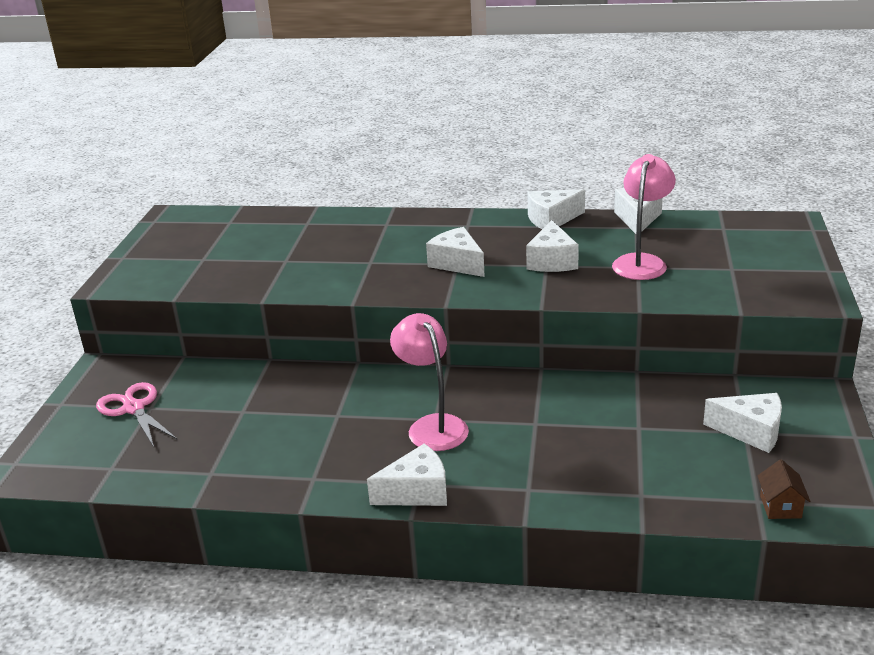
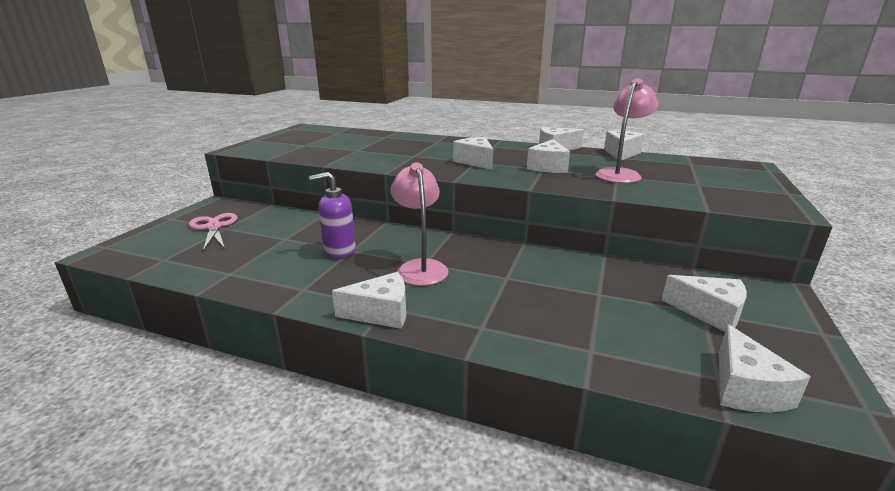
camera: 10 degrees right, 5 degrees down
(323, 418) = (339, 251): none -> purple soap dispenser
(780, 506) = (745, 388): brown house -> white cheese

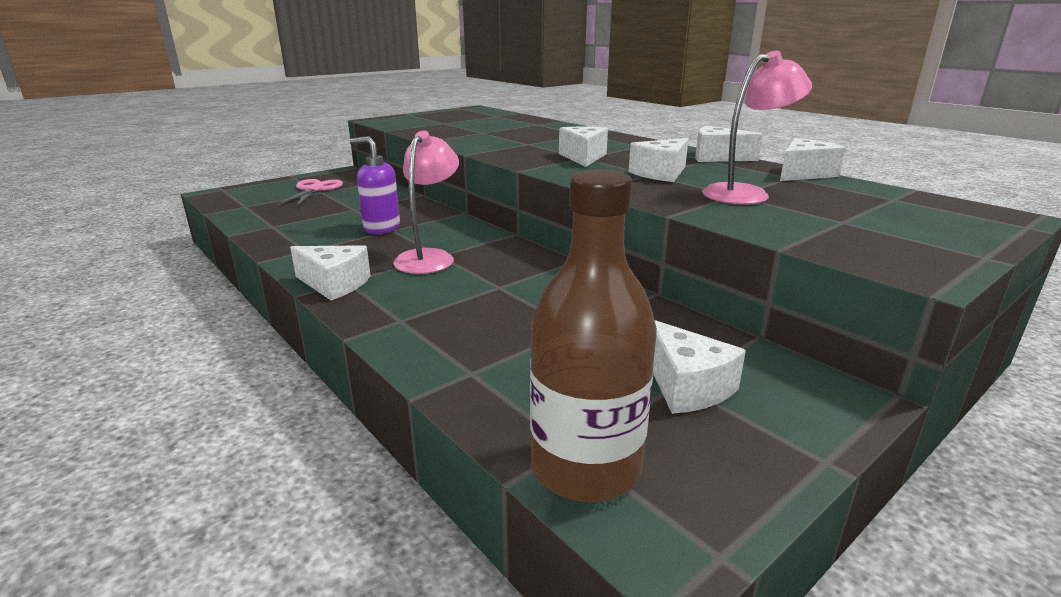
camera: 30 degrees right, 0 degrees up
(745, 388) = (585, 468): white cheese -> brown bottle

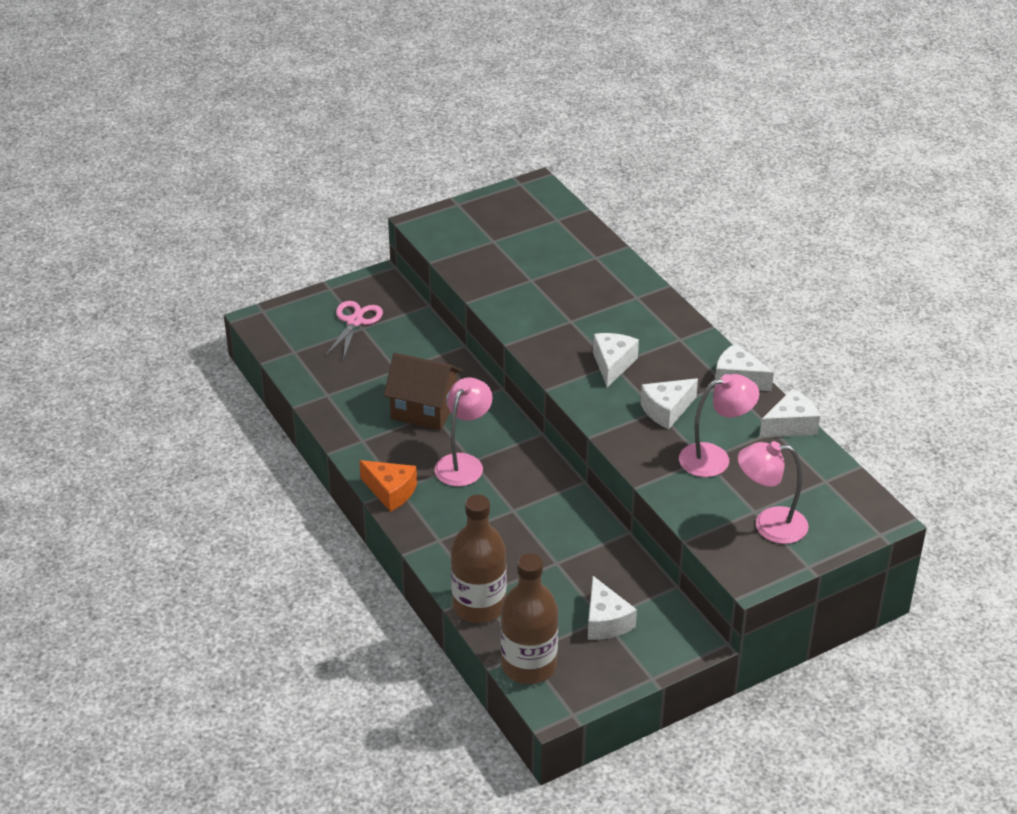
camera: 10 degrees right, 15 degrees up
(334, 284) = (390, 492): white cheese -> orange cheese
(381, 228) = (424, 410): purple soap dispenser -> brown house
(471, 387) = (479, 606): none -> brown bottle
(877, 229) = (769, 525): none -> pink lamp

